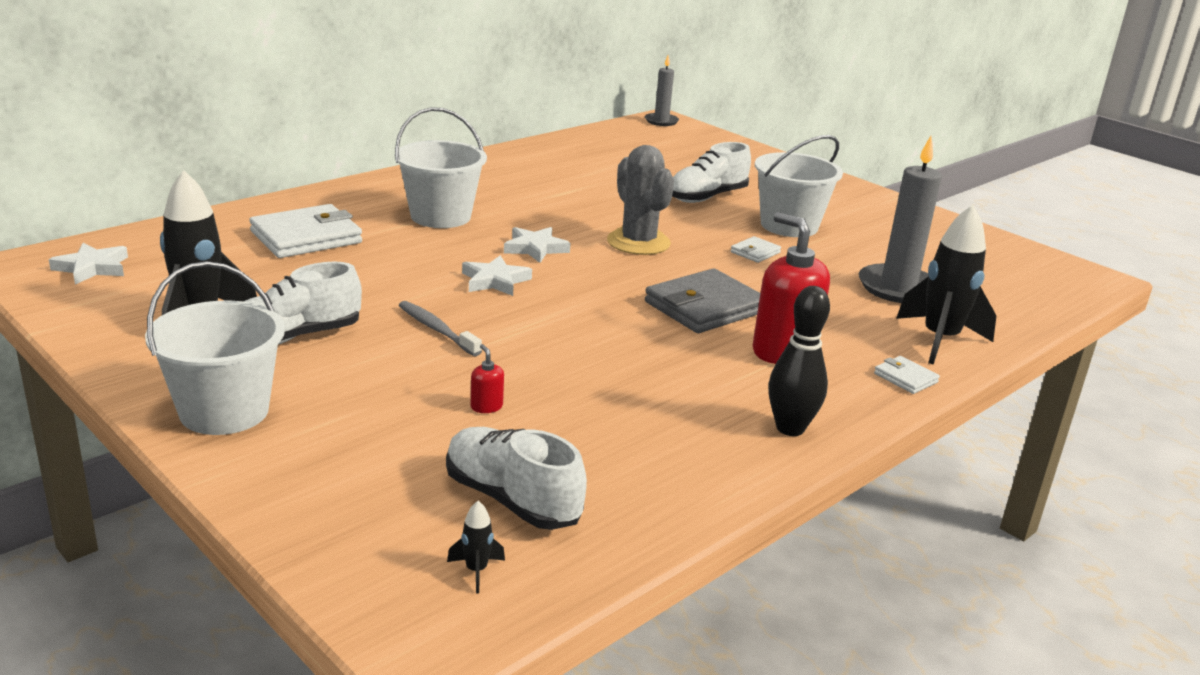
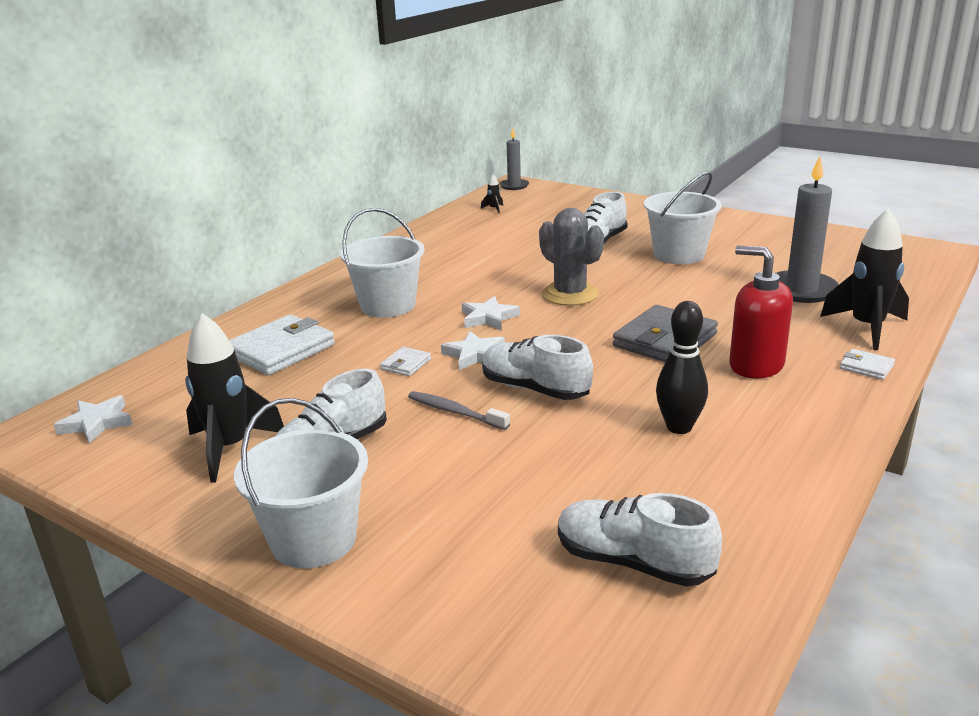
camera: 10 degrees left, 0 degrees up
(476, 571) = (651, 644): black rocket -> black rocket (494, 209)
(486, 406) = (548, 476): red soap dispenser -> none
(532, 325) = (535, 389): none -> white shoe
(755, 252) = (669, 283): white wallet -> white wallet (406, 364)
(790, 428) = (812, 434): black bowling pin -> black bowling pin (679, 427)

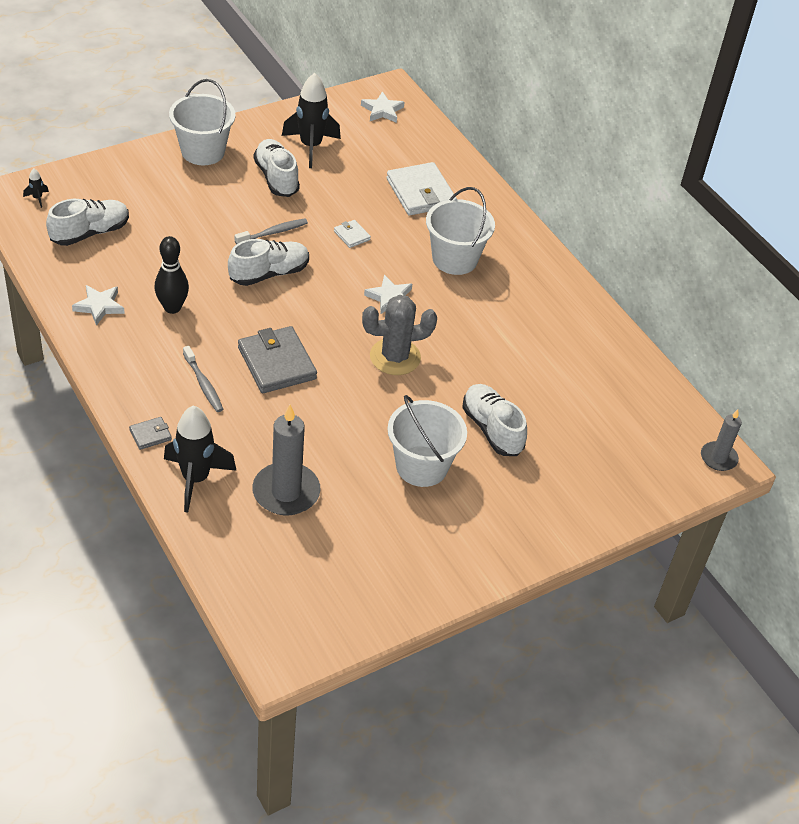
camera: 110 degrees right, 20 degrees up
(474, 355) = (338, 268): white star -> white star (99, 306)
(494, 209) = (645, 408): black rocket -> black rocket (37, 198)
(755, 365) = (203, 384): red soap dispenser -> grey toothbrush
(866, 367) = (150, 435): white wallet -> grey wallet

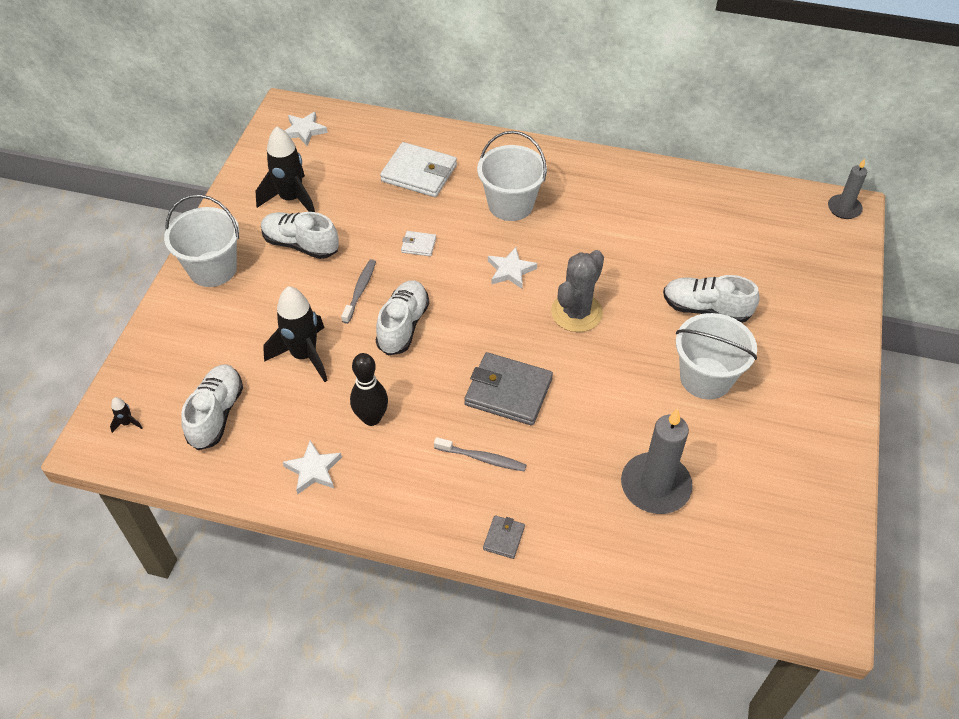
camera: 40 degrees left, 5 degrees up
(195, 479) = (585, 540): black rocket -> black rocket (304, 355)

